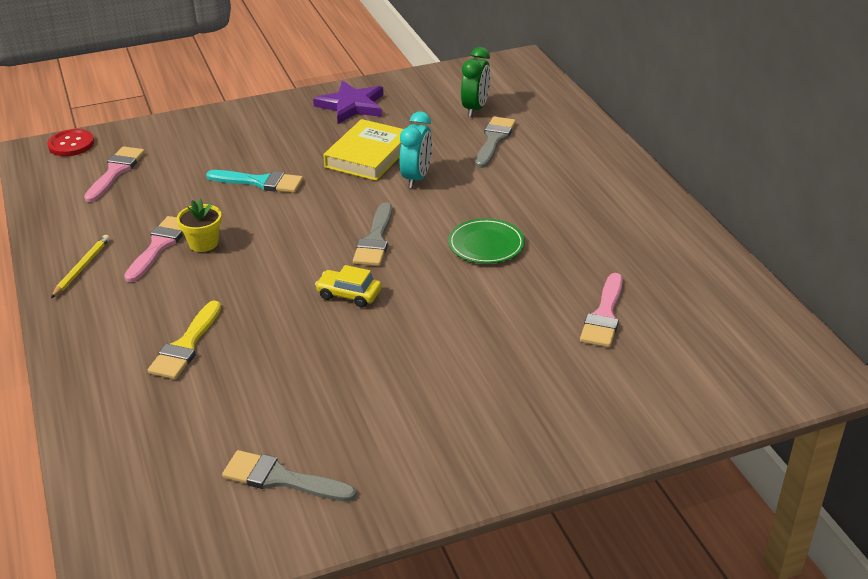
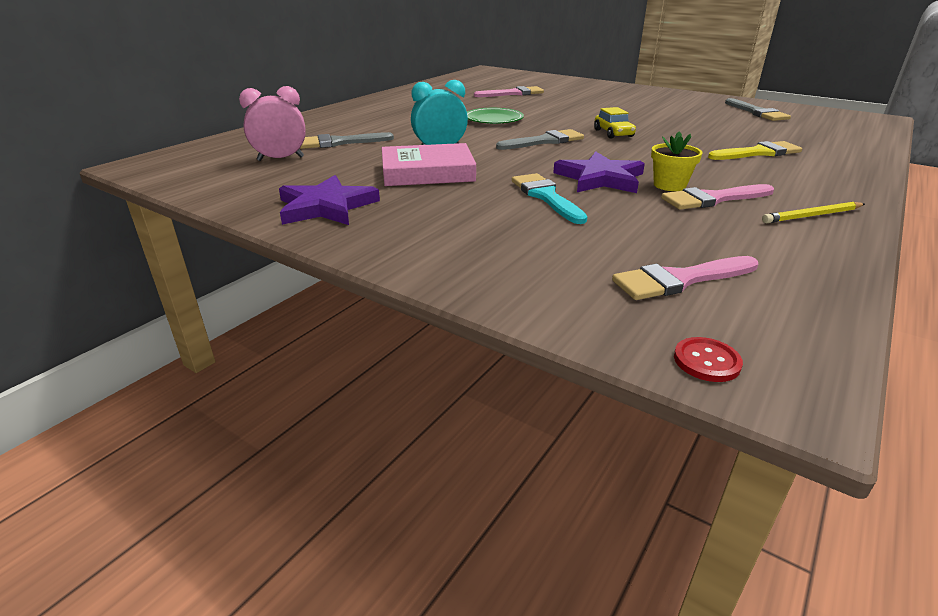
camera: 125 degrees left, 5 degrees down
(71, 144) = (706, 361): red button -> red button, size x0.66
(258, 220) = (600, 178): none -> purple star
(368, 155) = (427, 172): yellow book -> pink book
(475, 109) = (280, 159): green clock -> pink clock

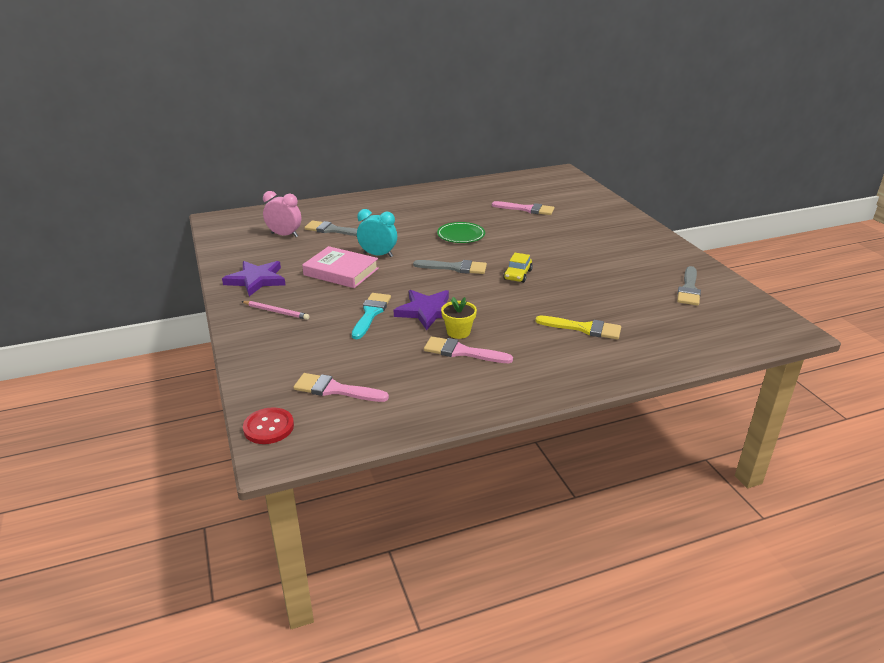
camera: 35 degrees right, 0 degrees up
(423, 229) = (276, 312): none -> pink pencil
(706, 361) = (268, 427): red button -> red button, size x1.51
(812, 216) = (495, 387): yellow pencil -> none

